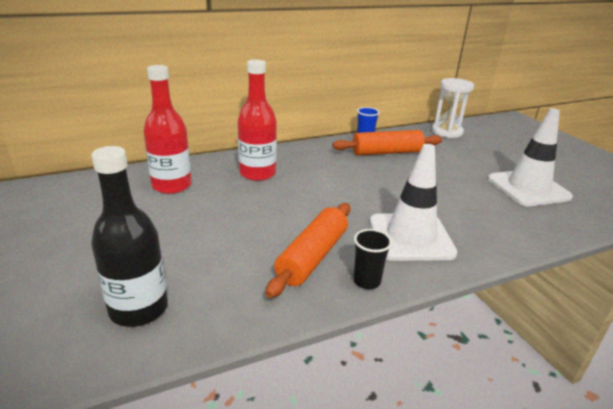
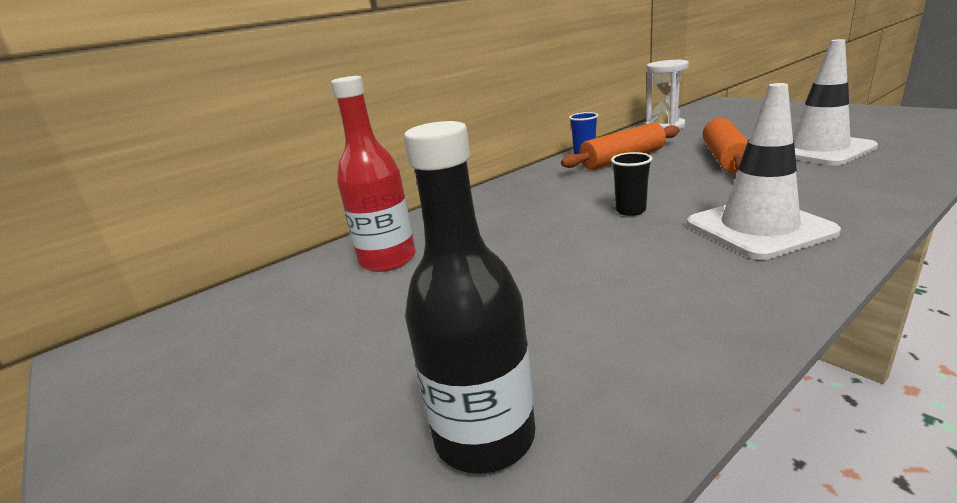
camera: 10 degrees left, 5 degrees down
(257, 173) = (491, 217): red bottle -> none
(312, 256) = (665, 285): orange rolling pin -> orange rolling pin (725, 158)
(366, 281) = (771, 291): black cup -> black cup (630, 211)

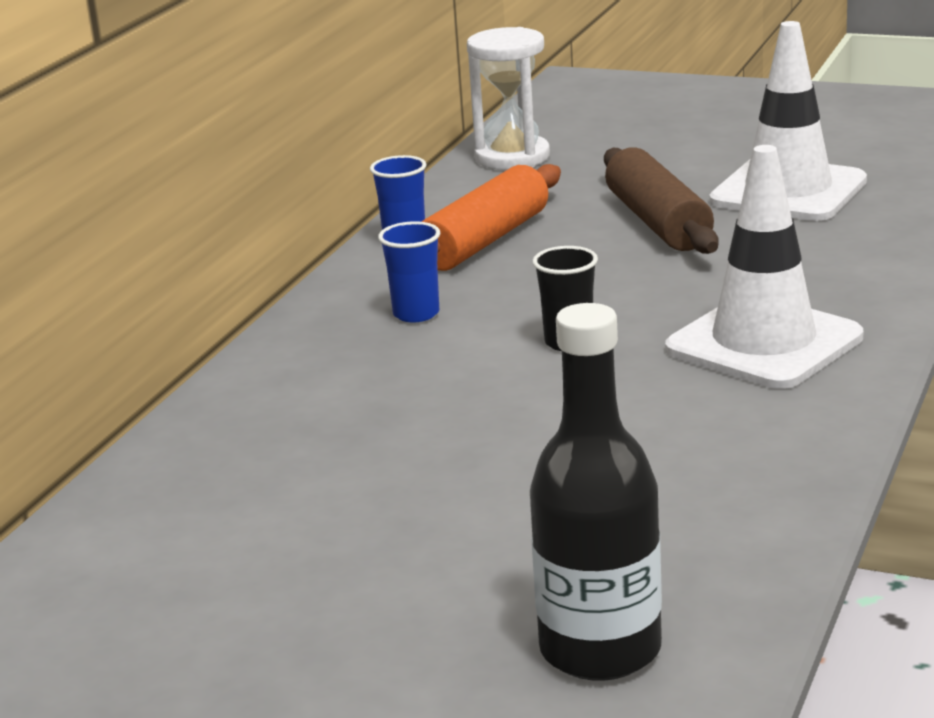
camera: 30 degrees left, 0 degrees up
(388, 260) = (226, 496): red bottle -> none
(561, 187) = (416, 314): none -> blue cup
(725, 158) = (657, 222): orange rolling pin -> brown rolling pin

